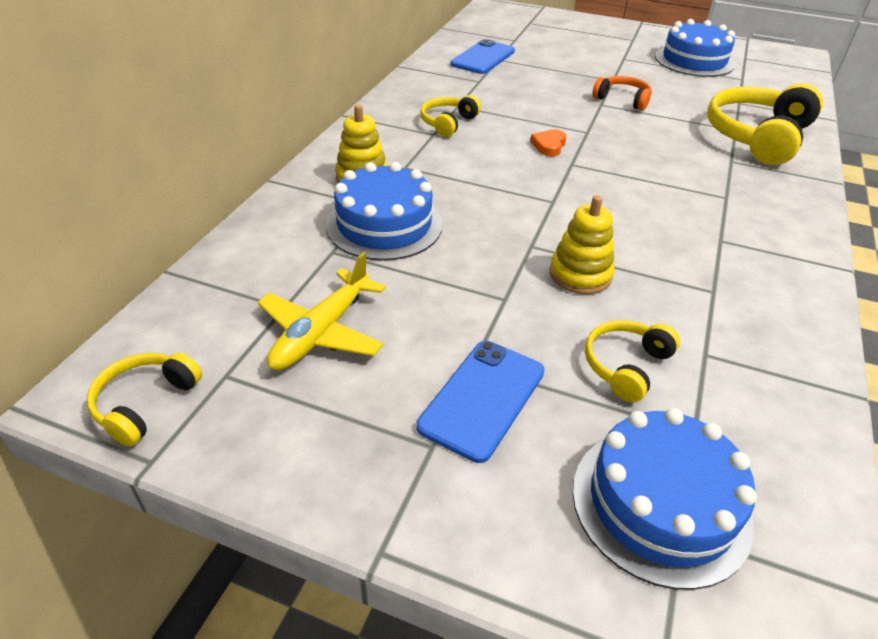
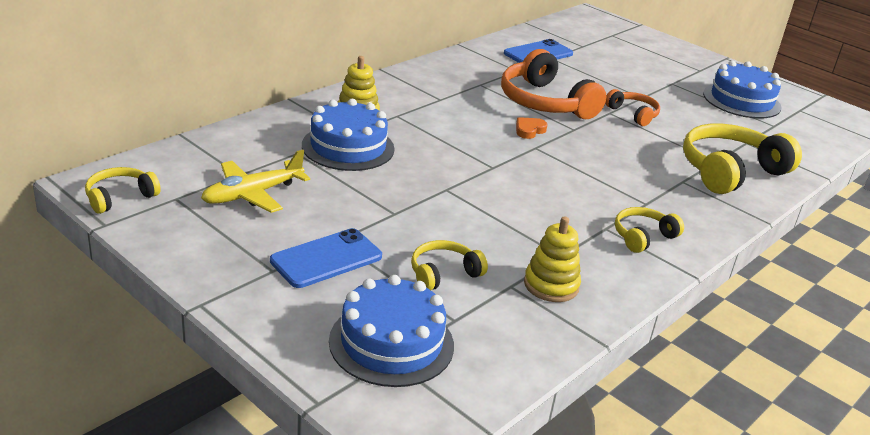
camera: 20 degrees right, 10 degrees down
(448, 123) = (460, 94): yellow headphones -> yellow headphones (643, 237)
(535, 109) = (545, 102): none -> orange headphones
(580, 274) = (465, 216): yellow stacking toy -> yellow stacking toy (551, 285)

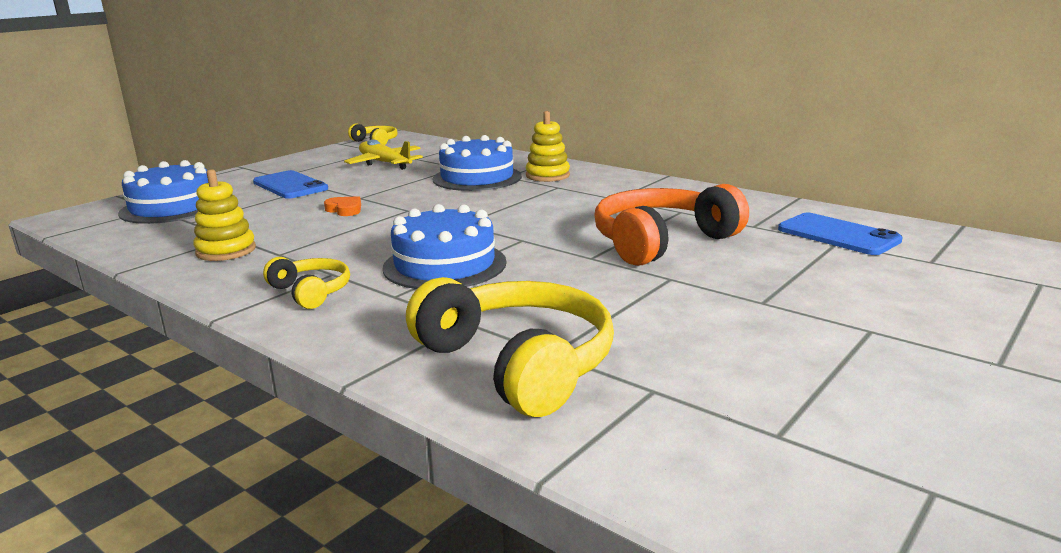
camera: 90 degrees right, 10 degrees down
(443, 273) = (259, 216): yellow headphones -> none
(529, 130) = (566, 236): orange heart -> orange heart (345, 210)
(633, 114) = (682, 294): orange headphones -> none
(741, 100) = (880, 403): blue cake -> blue cake (444, 265)

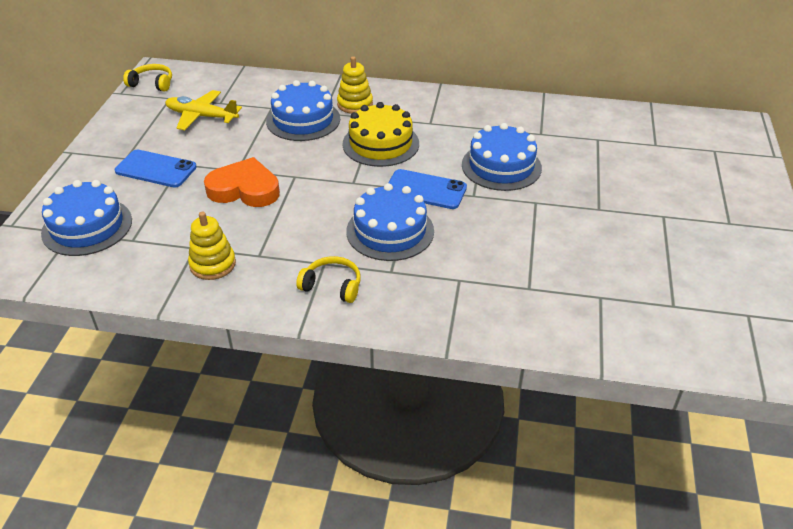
camera: 30 degrees left, 20 degrees up
(345, 210) = (244, 189): orange heart -> orange heart, size x2.12
(518, 363) = (520, 302): yellow headphones -> none
(535, 203) = (380, 144): none -> yellow cake
(661, 242) = (501, 166): orange headphones -> blue cake
(838, 235) = (593, 131): blue phone -> blue phone (425, 190)

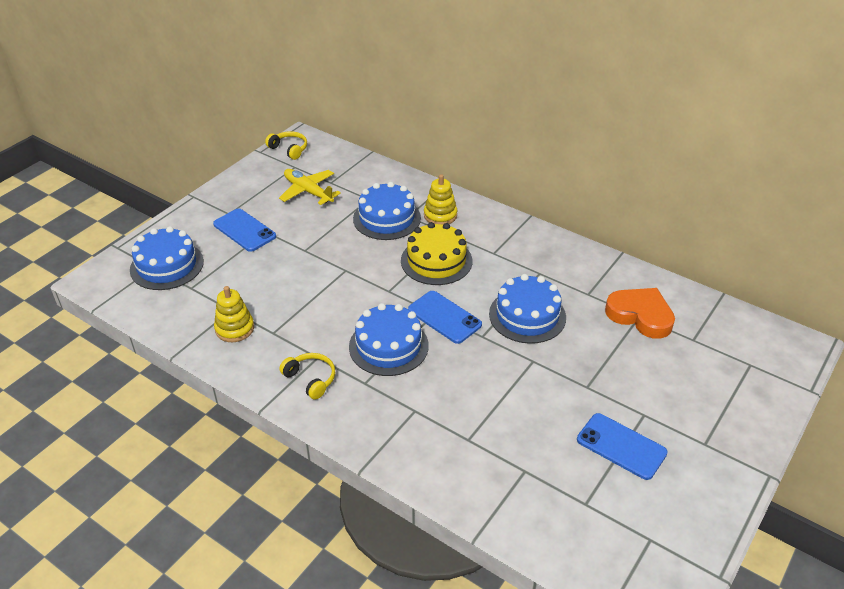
camera: 25 degrees right, 0 degrees up
(244, 189) = (299, 269): orange heart -> orange heart (640, 315)
(665, 248) = (621, 446): none -> blue phone

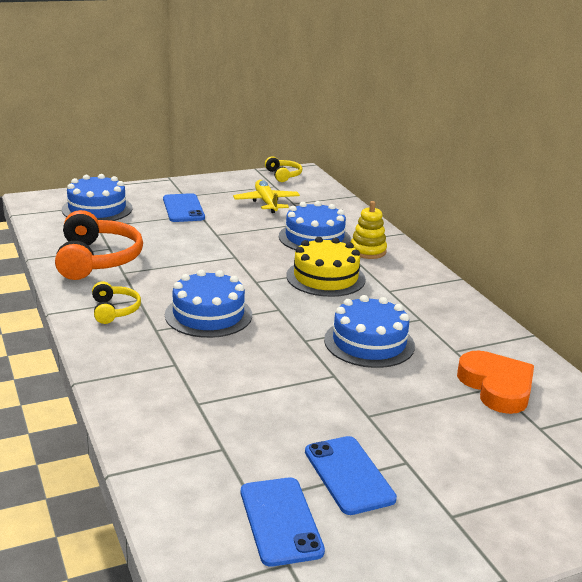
camera: 30 degrees right, 15 degrees down
(234, 328) = (97, 259): yellow stacking toy -> orange headphones
(444, 317) = (285, 315): blue phone -> blue phone (280, 521)

